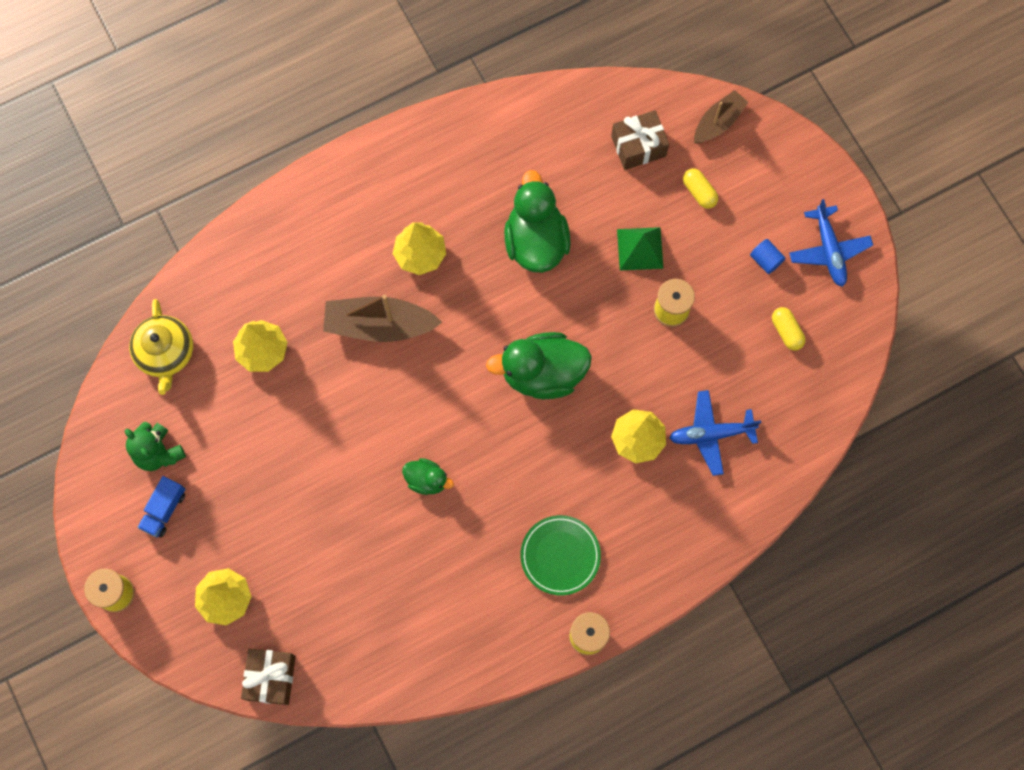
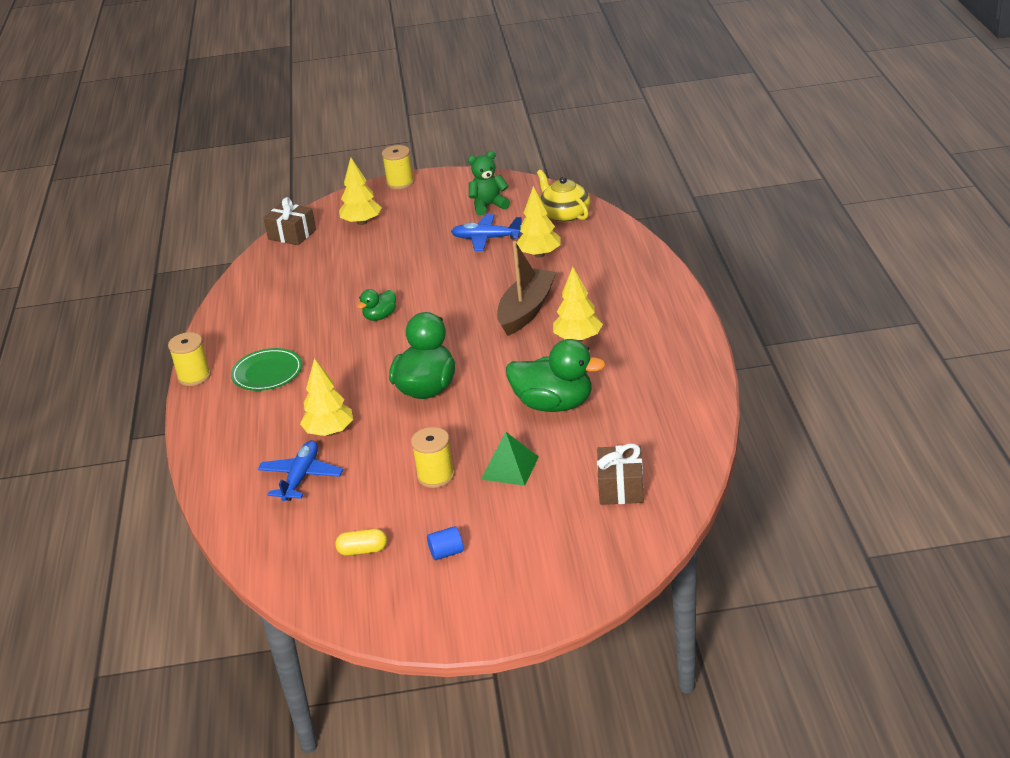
camera: 115 degrees right, 40 degrees down
(164, 510) = (444, 205): blue truck -> none
(165, 353) = (564, 214): yellow teapot -> yellow teapot turned 45 degrees clockwise
(699, 192) = (547, 520): yellow capsule -> none
(718, 122) = (621, 552): brown boat -> none
(828, 250) = (428, 604): blue plane -> blue plane (486, 239)

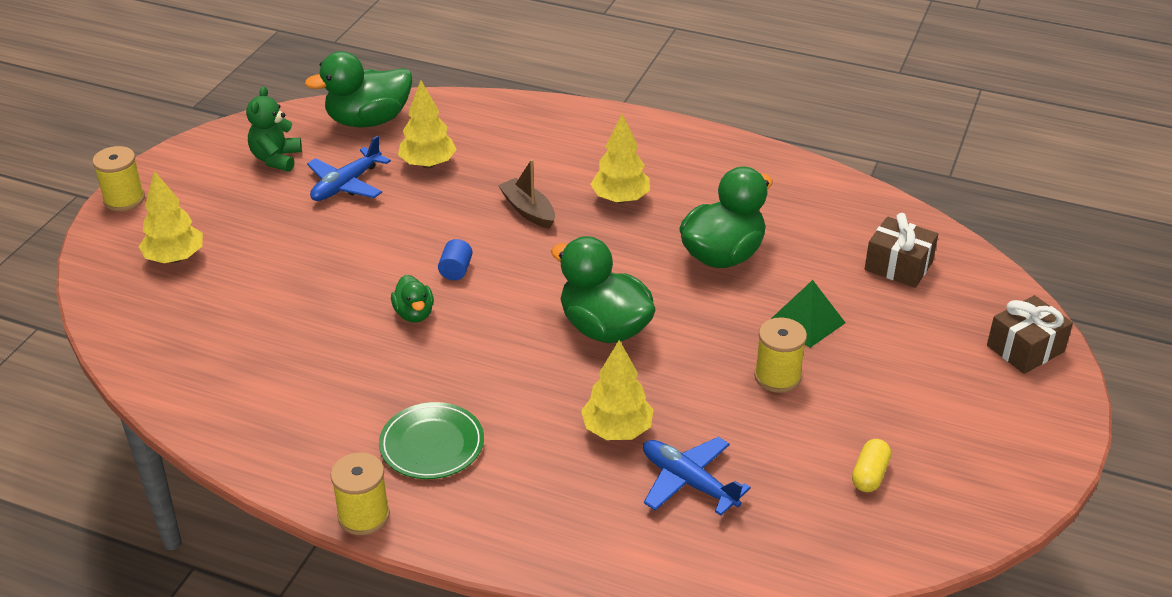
camera: 65 degrees left, 5 degrees up
(292, 234) = (119, 323): brown gift -> brown gift (1025, 348)
(446, 553) = (918, 414): blue cylinder -> blue cylinder (456, 270)
(526, 310) = (528, 210): brown boat -> brown boat, size x0.62
(564, 214) = (368, 120): yellow teapot -> green duck

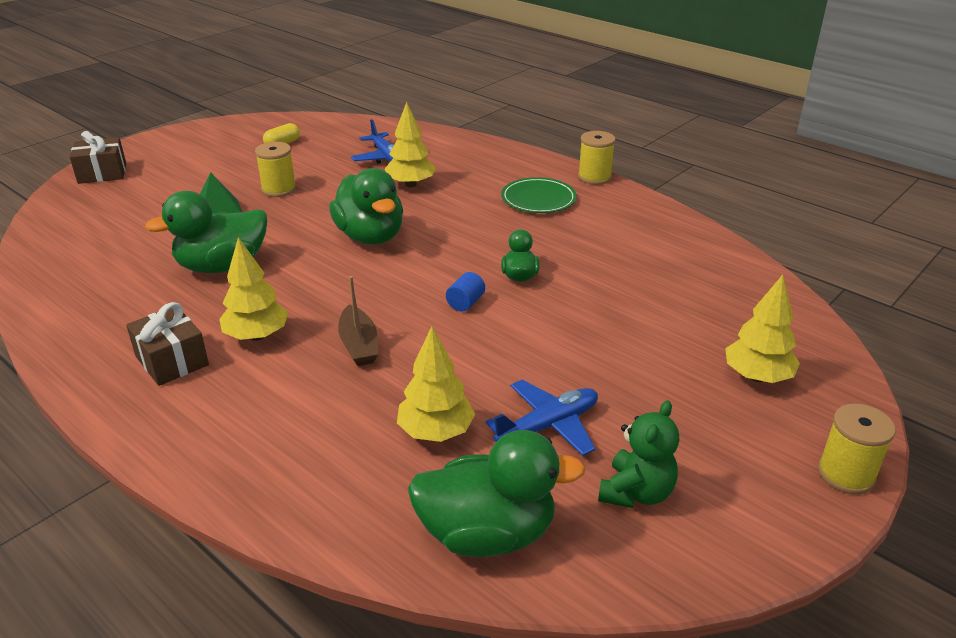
camera: 160 degrees left, 5 degrees down
(898, 266) = (100, 231): brown gift -> brown gift (172, 361)

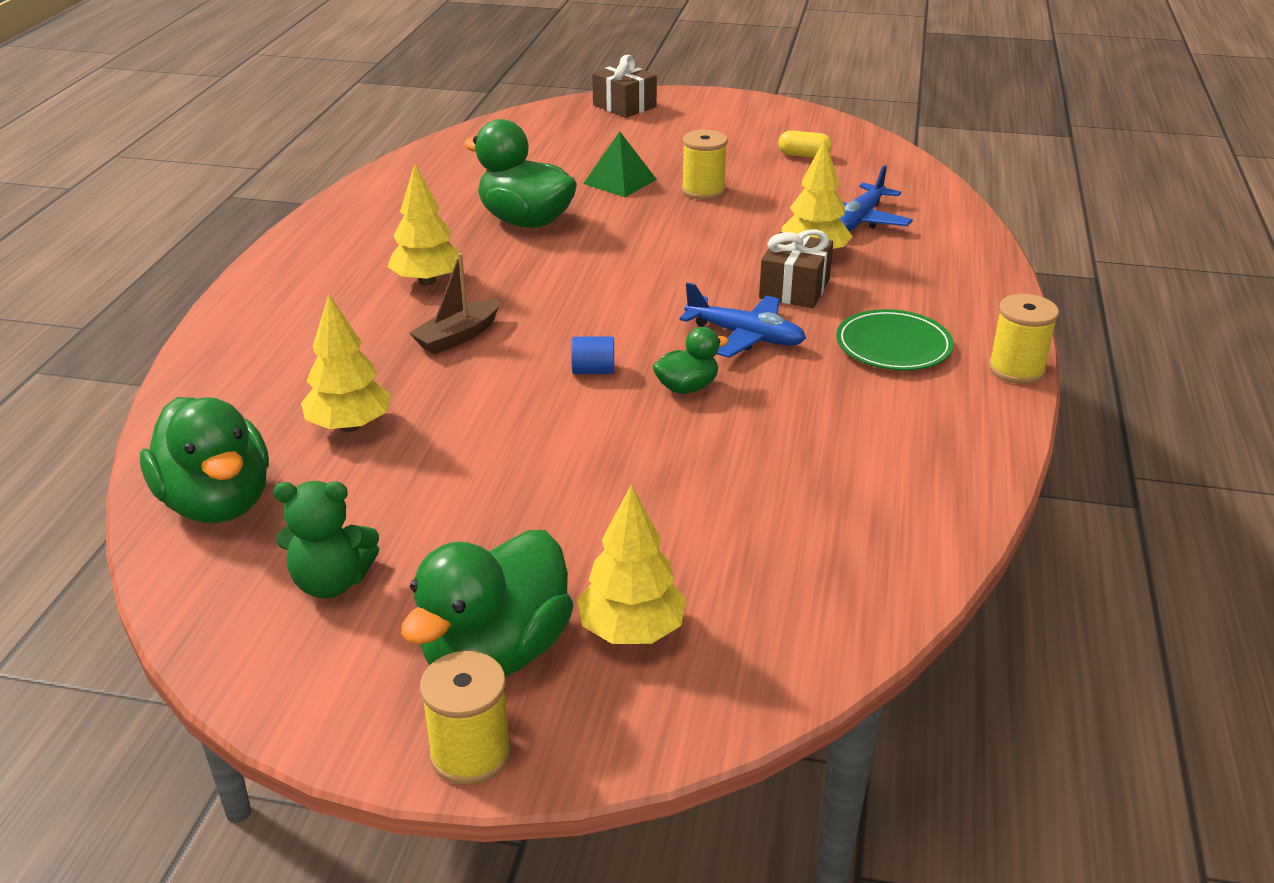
camera: 60 degrees right, 0 degrees up
(172, 361) = (357, 259): brown gift -> brown gift (794, 289)
(370, 237) = (667, 272): green duck -> green duck (496, 653)
(548, 426) = (407, 491): blue plane -> blue plane (745, 336)

